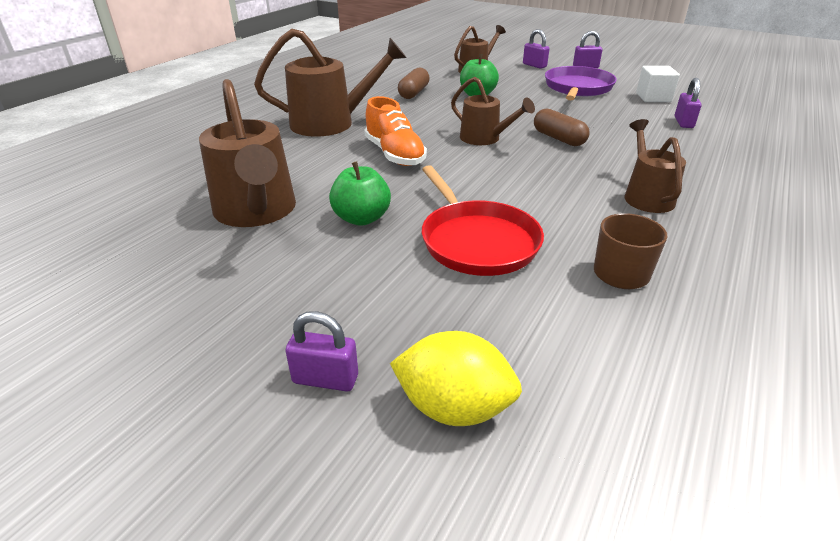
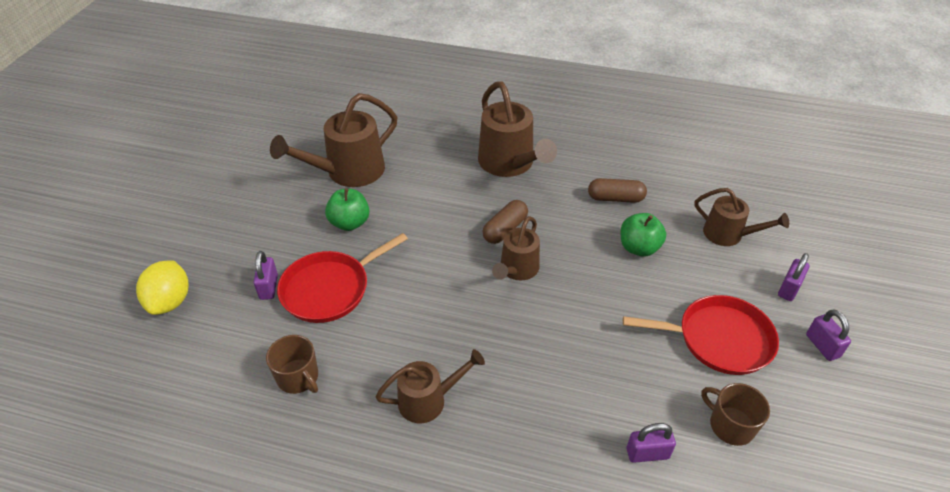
camera: 75 degrees right, 10 degrees up
(325, 379) = (191, 248): purple padlock -> purple padlock (269, 287)
(395, 154) = (460, 217): orange shoe -> none
(558, 138) = (541, 327): brown capsule -> brown capsule (505, 229)
(577, 88) = (719, 339): purple pan -> red pan
(653, 98) = (730, 425): white cube -> brown mug

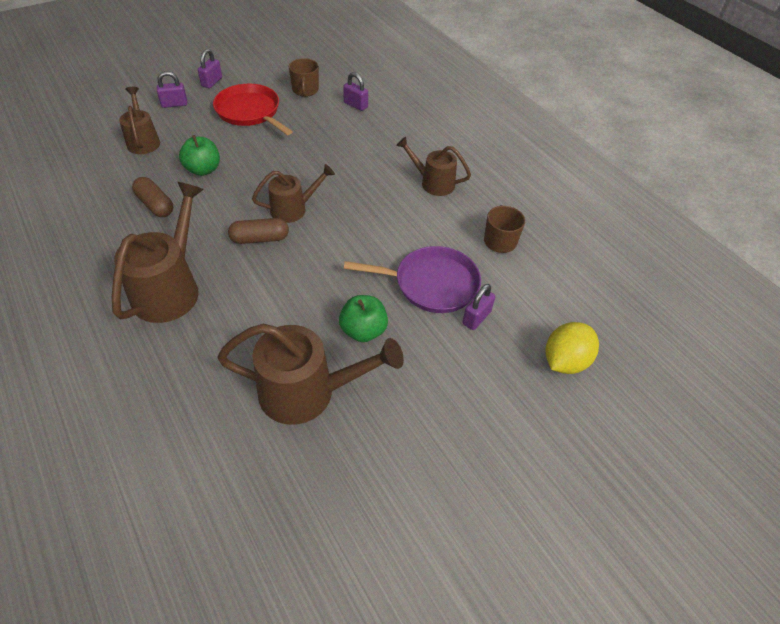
camera: 140 degrees left, 5 degrees up
(330, 289) = (431, 284): red pan -> purple pan

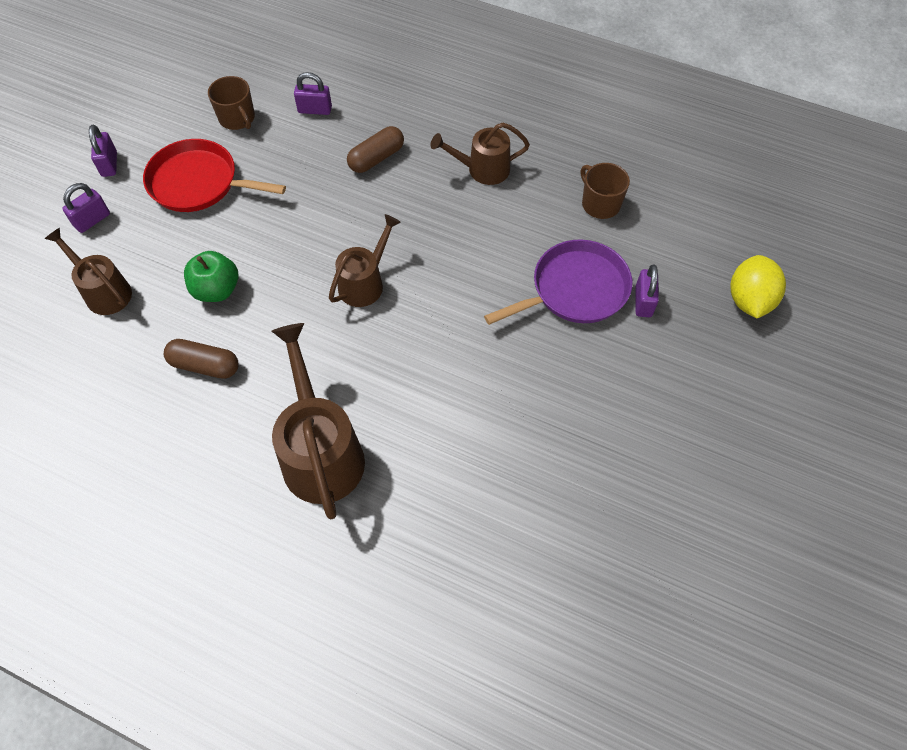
camera: 30 degrees left, 10 degrees up
(260, 239) = (362, 339): brown capsule -> brown capsule (376, 158)
(308, 392) = (557, 473): brown watering can -> none
(363, 331) = (553, 378): green apple -> none

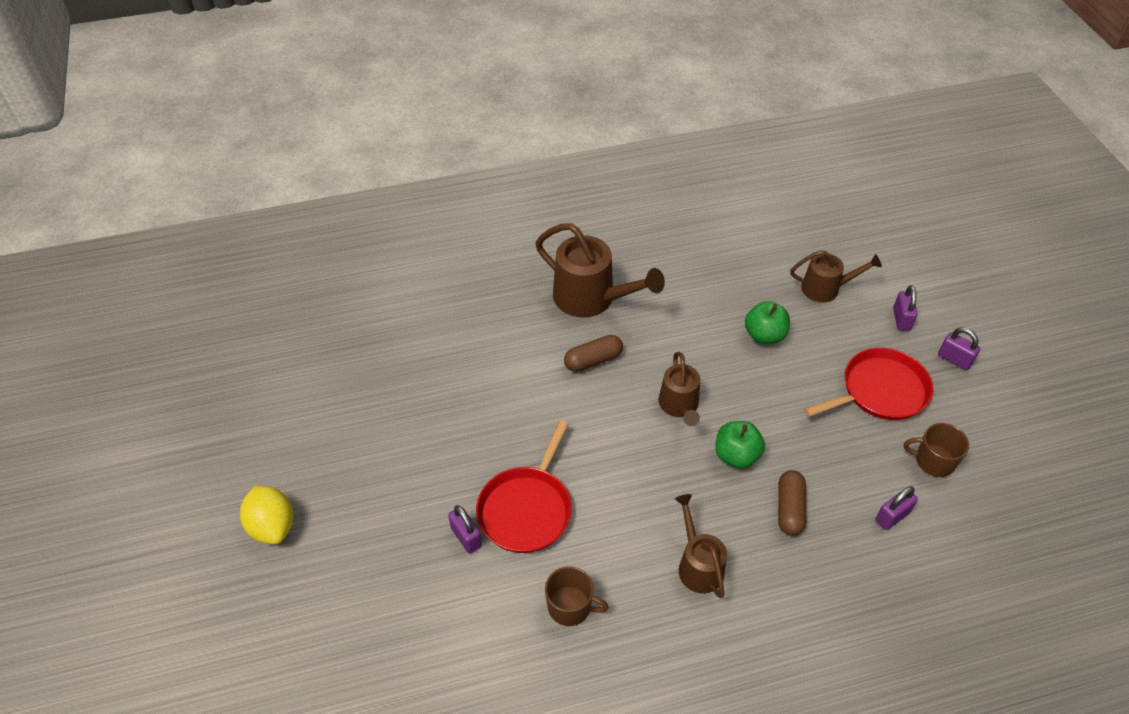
camera: 140 degrees right, 10 degrees down
(205, 365) = (711, 294): brown capsule -> brown capsule (593, 360)
(368, 215) = (736, 455): none -> green apple
(482, 169) = (698, 565): brown watering can -> brown watering can turned 60 degrees counterclockwise
(575, 290) = (527, 509): purple pan -> red pan
(749, 300) = (379, 602): yellow lemon -> yellow lemon (272, 526)

